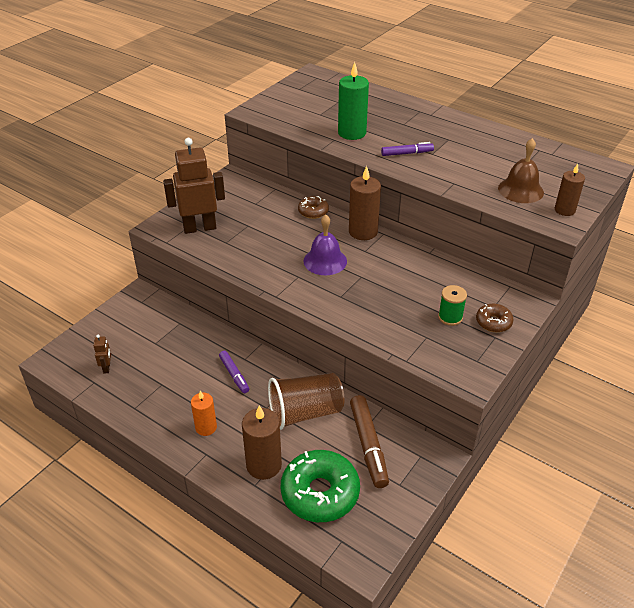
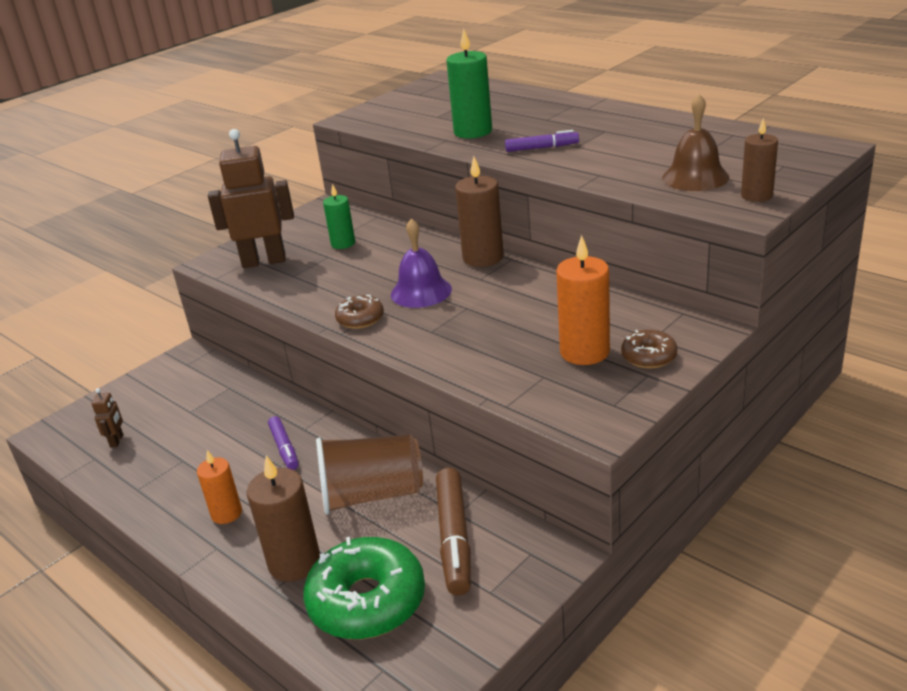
camera: 10 degrees right, 10 degrees down
(256, 213) = (343, 243): none -> green candle
(313, 211) = (420, 238): brown donut -> brown donut (360, 319)
(450, 317) = (584, 352): green spool -> orange candle

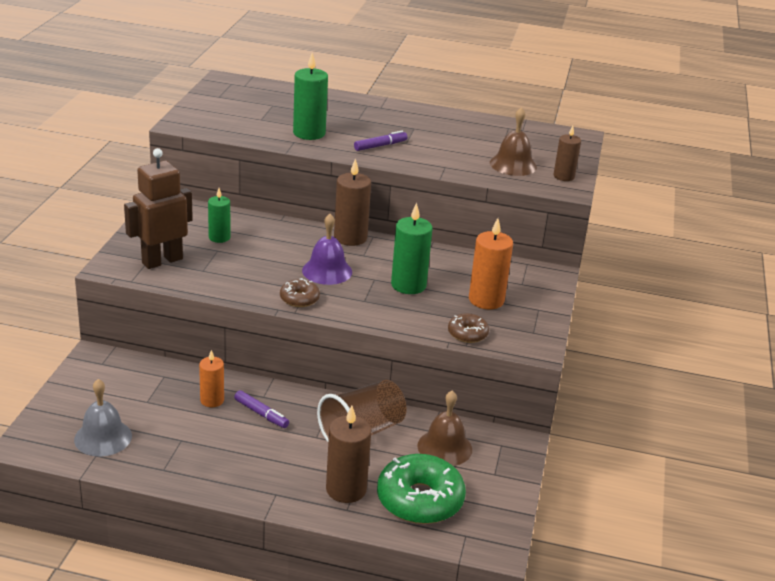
camera: 35 degrees left, 0 degrees up
(117, 441) = (103, 437): brown robot -> grey bell
(226, 513) = (260, 469): orange candle -> orange candle (212, 400)
(454, 538) = (444, 447): brown marker -> brown bell
(501, 320) = (408, 285): none -> green candle
(649, 357) = (530, 297): brown donut -> brown donut (467, 334)

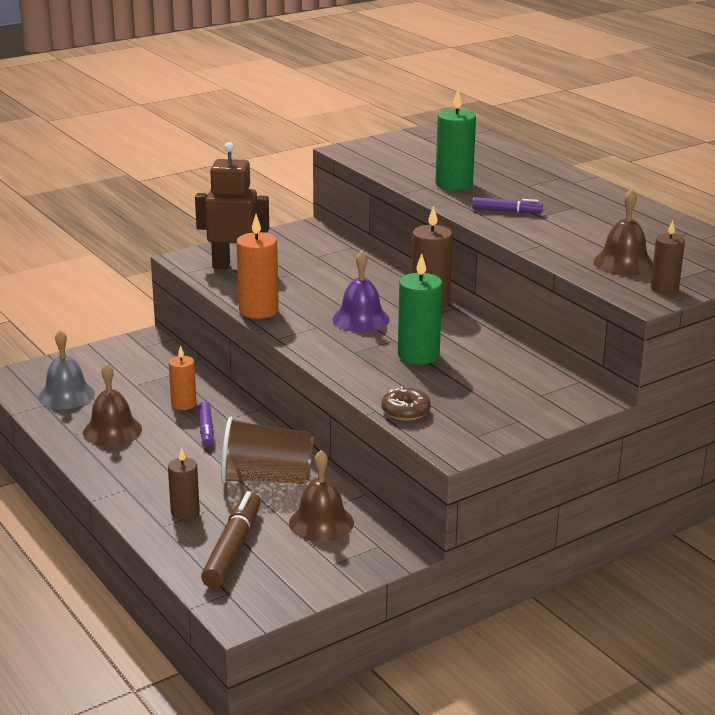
camera: 45 degrees right, 5 degrees down
(190, 450) = (112, 430): none -> brown bell
(219, 237) = (310, 265): green candle -> none
(299, 299) = (298, 330): brown donut -> none
(346, 489) = (185, 511): brown candle -> brown candle, size x0.63
(420, 500) = (233, 548): green donut -> brown marker
(486, 300) = (476, 393): orange candle -> orange candle (258, 310)

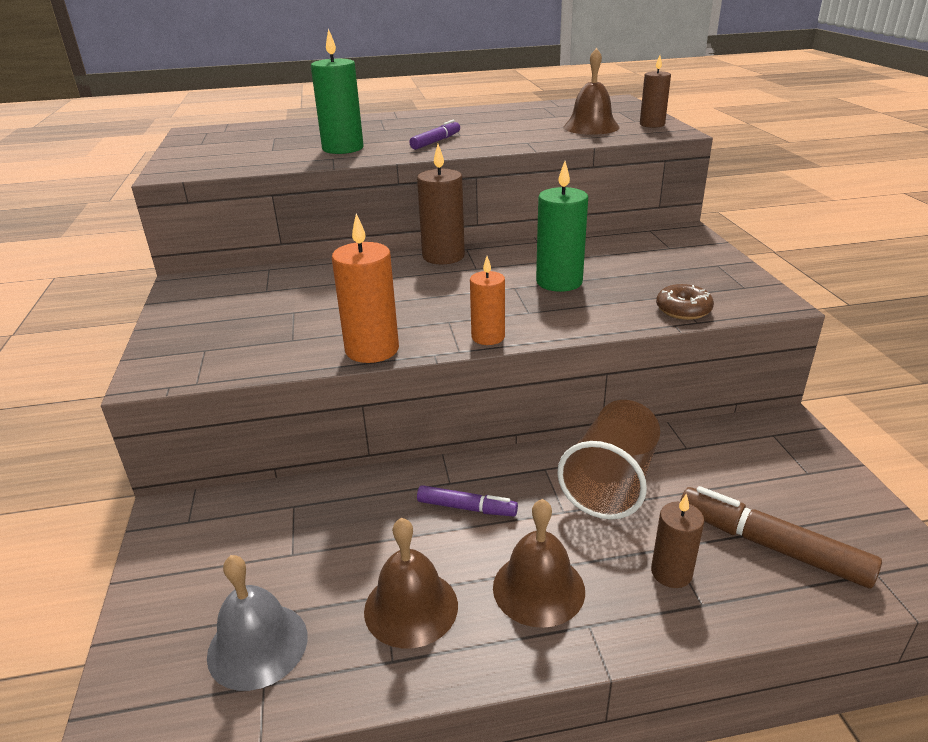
camera: 65 degrees left, 5 degrees up
(183, 404) = (385, 514): orange candle -> orange candle (488, 337)
(233, 266) = (225, 345): brown robot -> none
(321, 522) = (721, 462): brown bell -> brown bell (538, 588)
(361, 319) = (451, 295): purple bell -> none

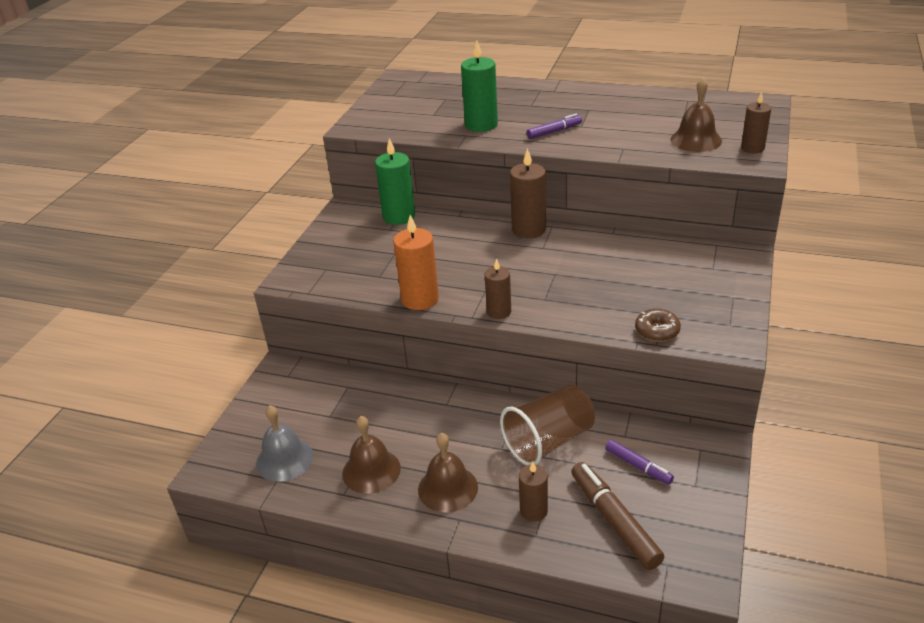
camera: 30 degrees right, 5 degrees up
(466, 508) = (444, 424): purple marker -> purple marker (638, 466)
(488, 337) = (499, 312): orange candle -> brown candle
(559, 282) = (590, 278): green candle -> green candle (399, 216)

